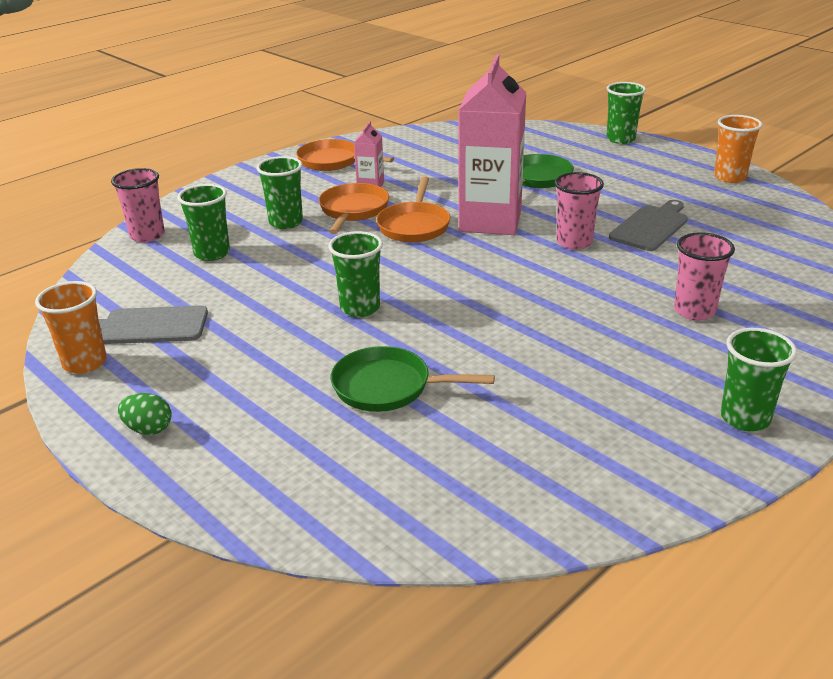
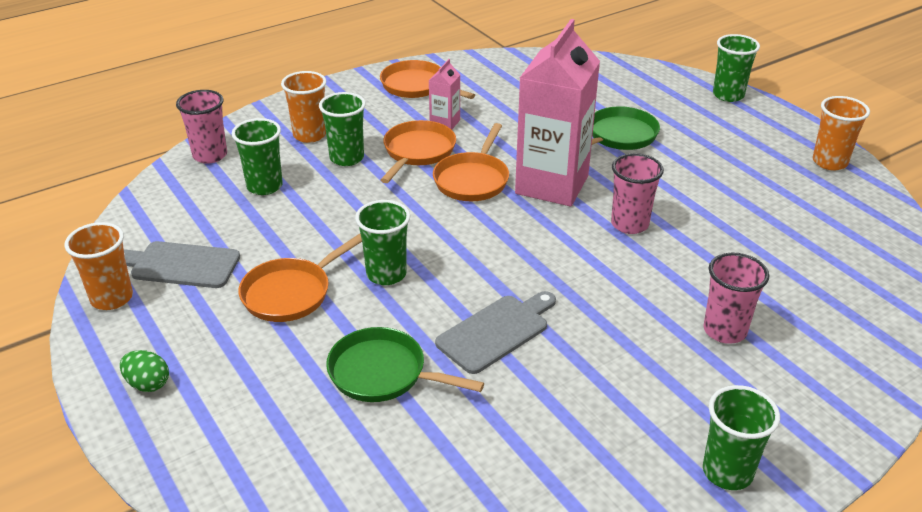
camera: 10 degrees right, 5 degrees up
(242, 209) = (309, 135): none -> orange cup
(270, 334) = (291, 293): none -> orange pan
(650, 227) = (718, 216): grey cutting board -> grey cutting board (496, 331)

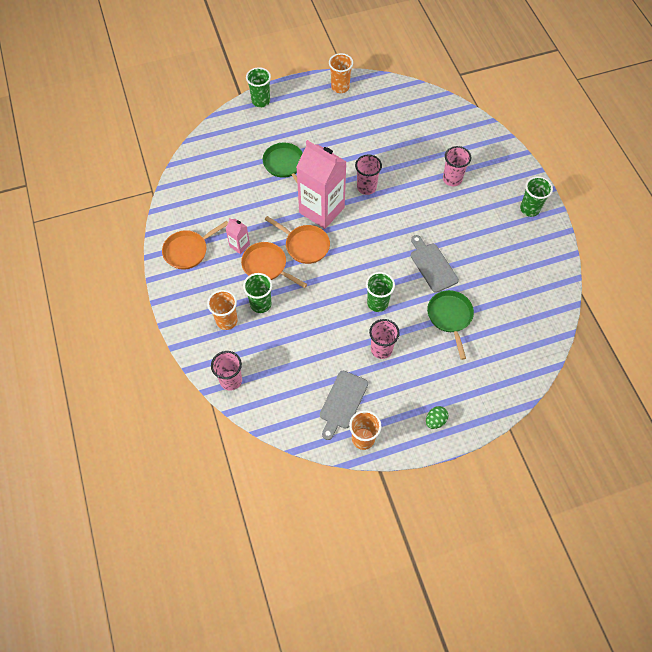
camera: 75 degrees left, 25 degrees up
(264, 186) = (277, 352): green cup -> none
(291, 293) = (381, 349): orange pan -> pink cup
(383, 373) = (450, 317): green pan -> green pan turned 135 degrees clockwise

